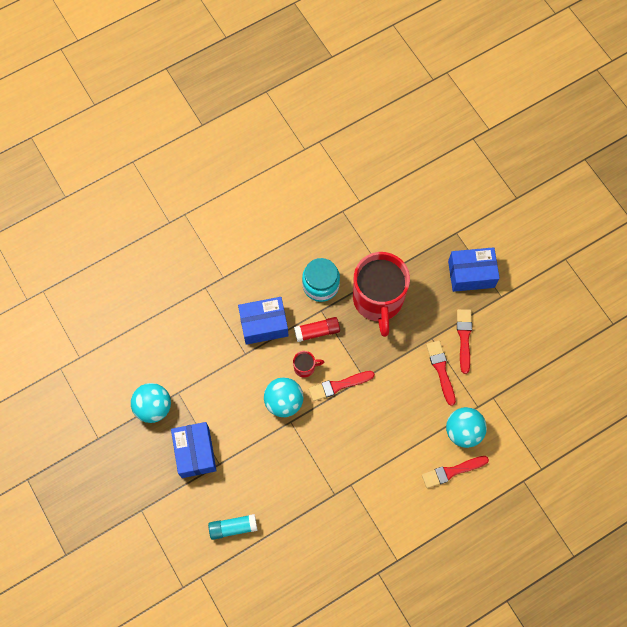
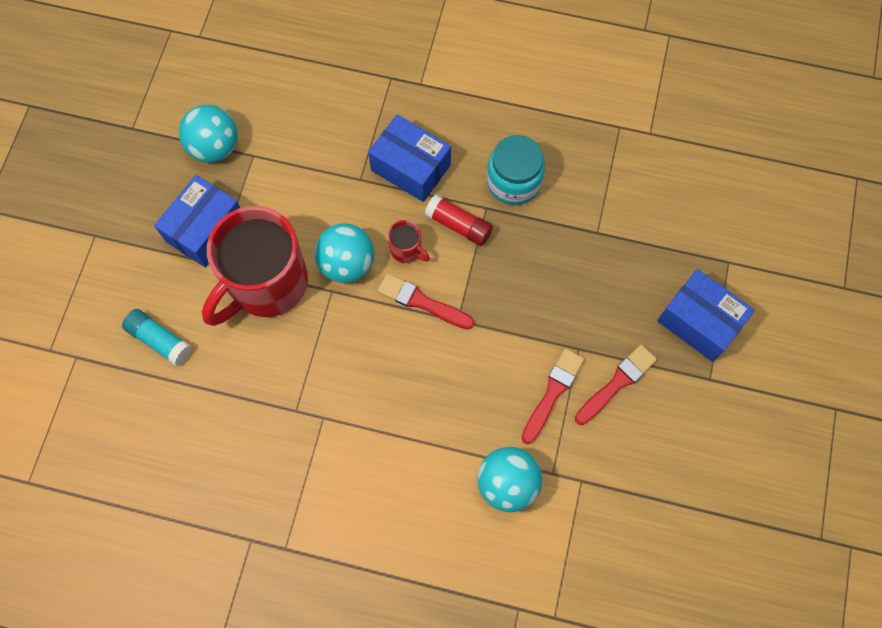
camera: 45 degrees right, 0 degrees up
(378, 300) = (560, 253): red mug -> red mug (266, 284)
(452, 471) = (447, 515): red brush -> none

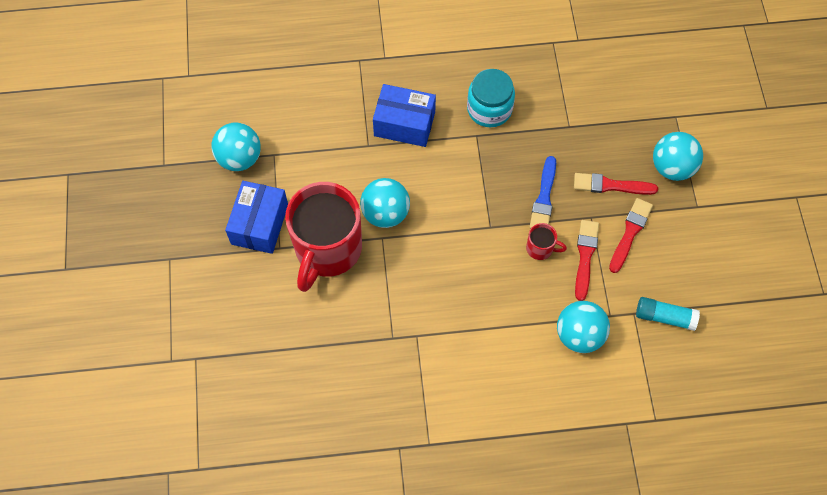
camera: 20 degrees left, 5 degrees down
(160, 340) = (259, 322): turquoise glue stick -> turquoise glue stick (664, 317)
(406, 250) = (428, 187): red mug -> red mug (540, 248)
(422, 302) = (456, 222): red brush -> red brush (610, 185)
(458, 225) = (460, 155): red glue stick -> none
(533, 307) = (544, 198): none -> blue brush
(699, 322) = (672, 167): blue box -> turquoise ball

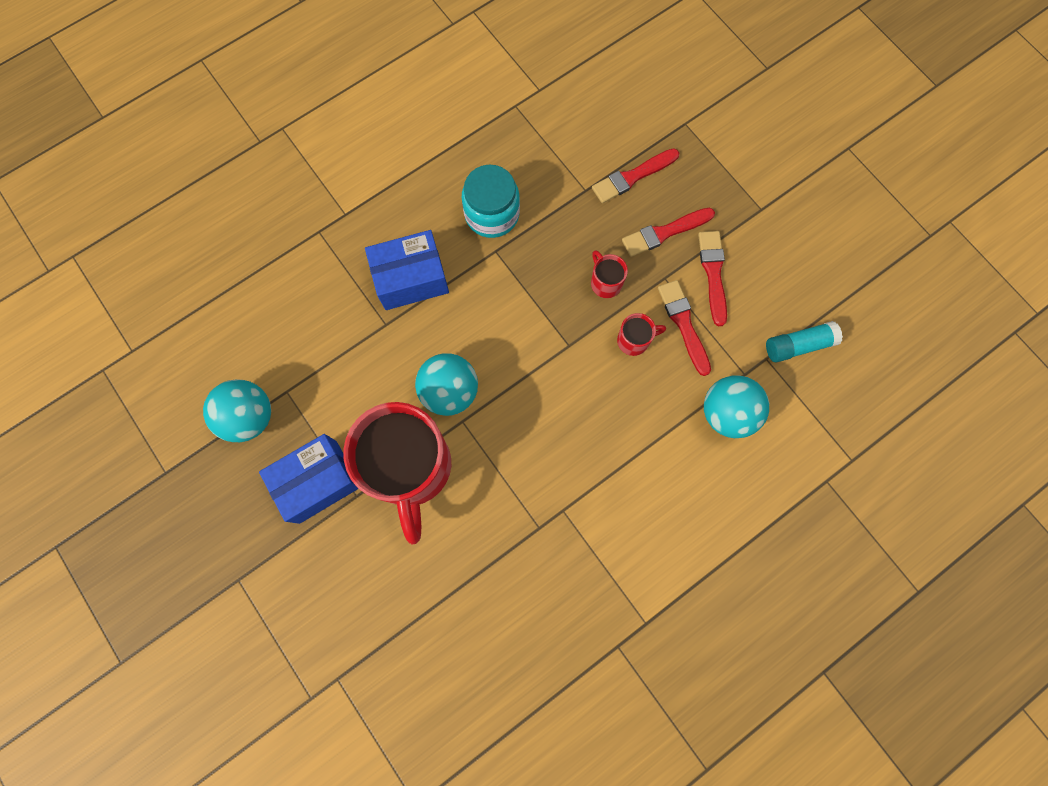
camera: 30 degrees left, 10 degrees up
(259, 224) = (318, 481): blue box -> blue box turned 75 degrees clockwise
(544, 198) = (605, 283): blue brush -> red mug
(610, 134) = (632, 177): none -> red brush
(672, 167) = (713, 180): turquoise ball -> none

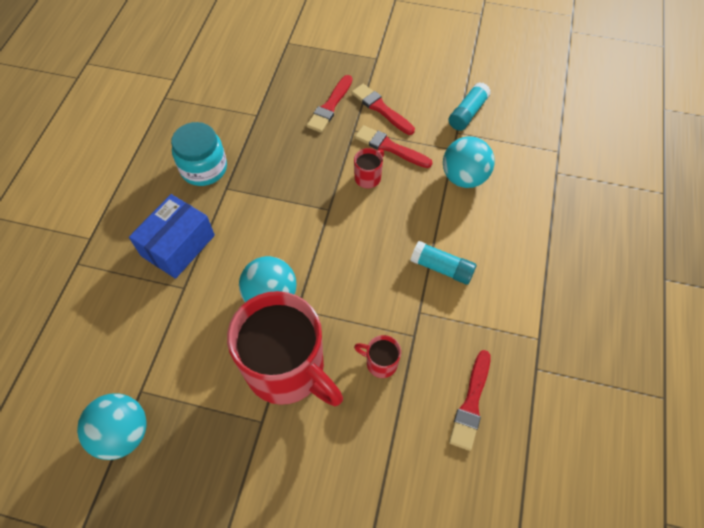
camera: 40 degrees left, 15 degrees down
(318, 481) = (221, 436): blue box -> none
(605, 283) = (318, 157): red mug -> red mug (380, 363)
(620, 486) = (442, 268): none -> turquoise glue stick
(632, 177) = (281, 89): red brush -> red brush (471, 403)

